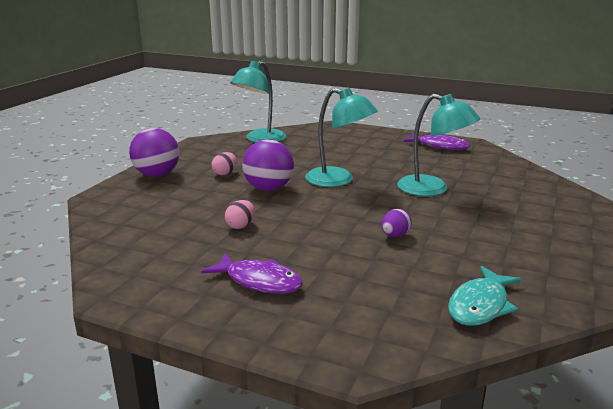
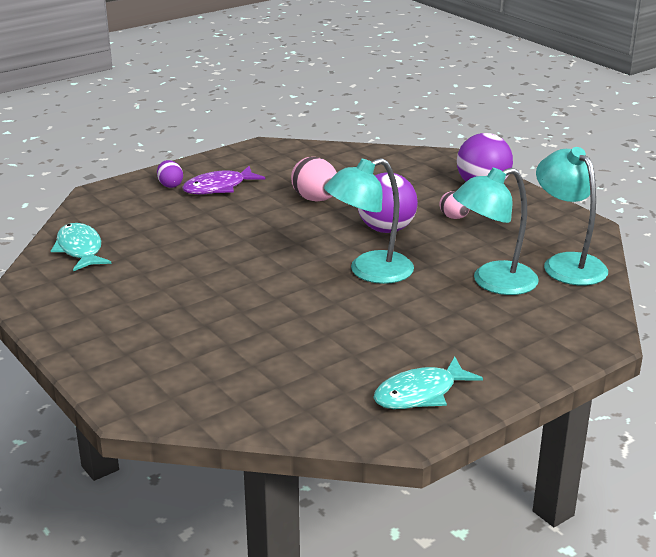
camera: 120 degrees right, 5 degrees up
(240, 226) = (315, 199): pink egg -> pink egg, size x1.66
(395, 235) = (213, 256): purple egg -> purple egg (170, 185)
(432, 189) = (282, 318): turquoise lamp -> turquoise lamp (493, 282)
(439, 146) = (420, 394): purple fish -> turquoise fish

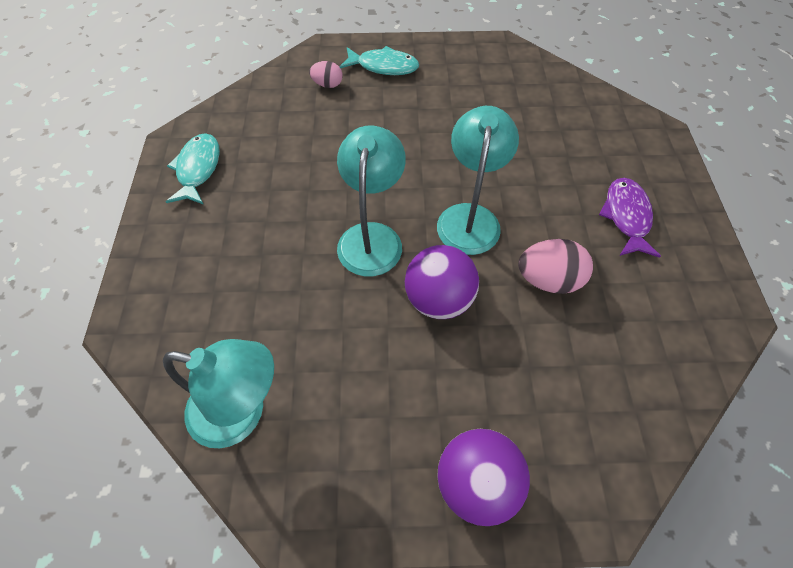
camera: 125 degrees right, 30 degrees up
(80, 249) = (550, 88): turquoise fish -> turquoise fish (383, 66)
(170, 185) = (653, 184): purple egg -> none
(454, 217) = (418, 381): pink egg -> pink egg (327, 85)
(493, 282) = (273, 316): turquoise lamp -> turquoise lamp (470, 217)

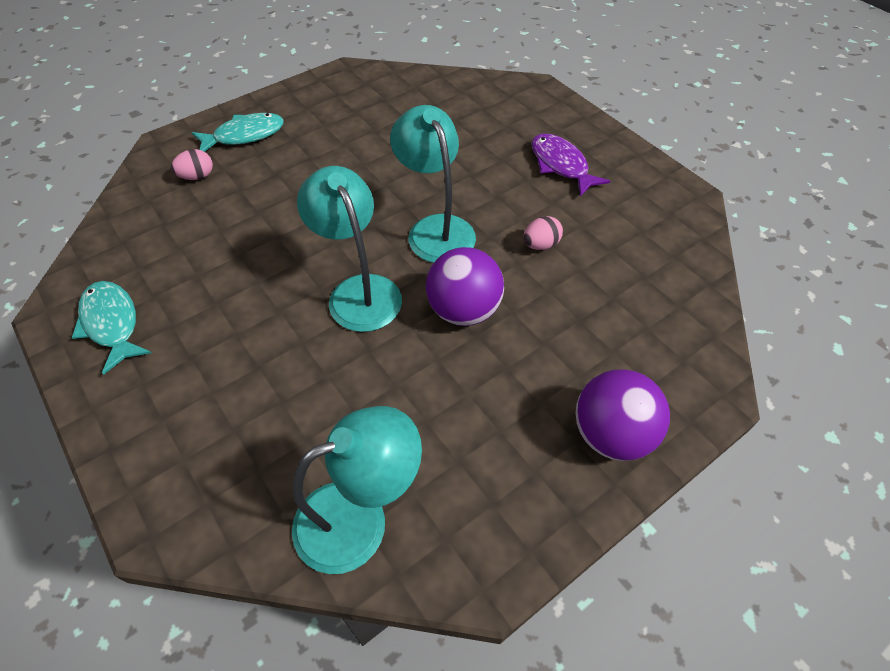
camera: 35 degrees left, 5 degrees down
(548, 280) = (540, 245): pink egg -> pink egg, size x0.60

